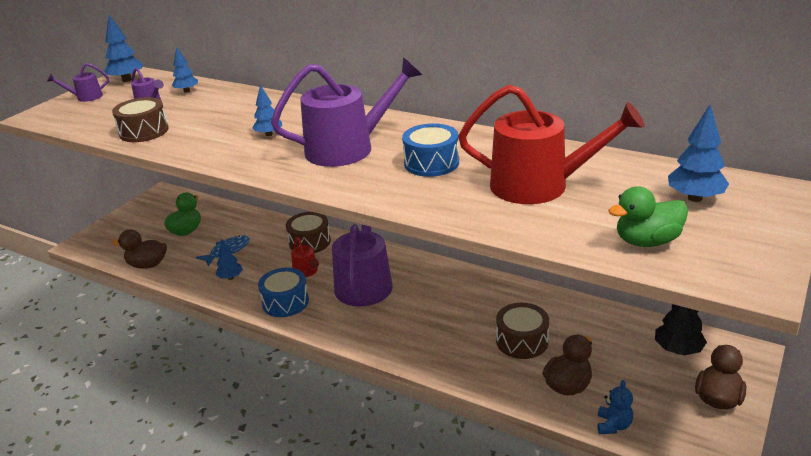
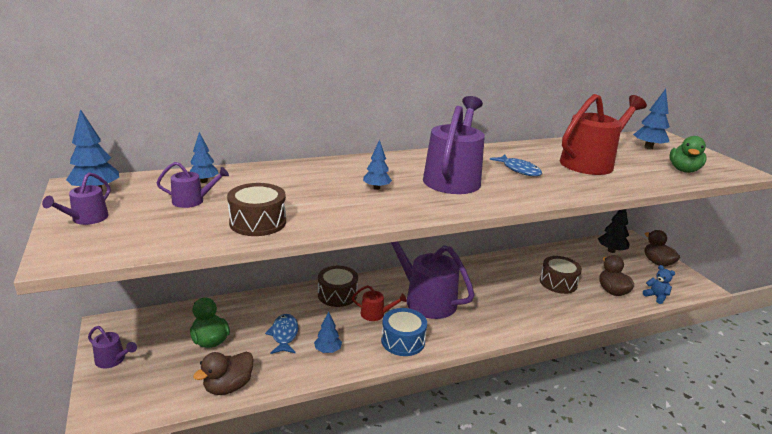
camera: 55 degrees left, 5 degrees down
(131, 215) = (113, 360): none -> purple watering can
(431, 163) = (519, 170): blue drum -> blue fish

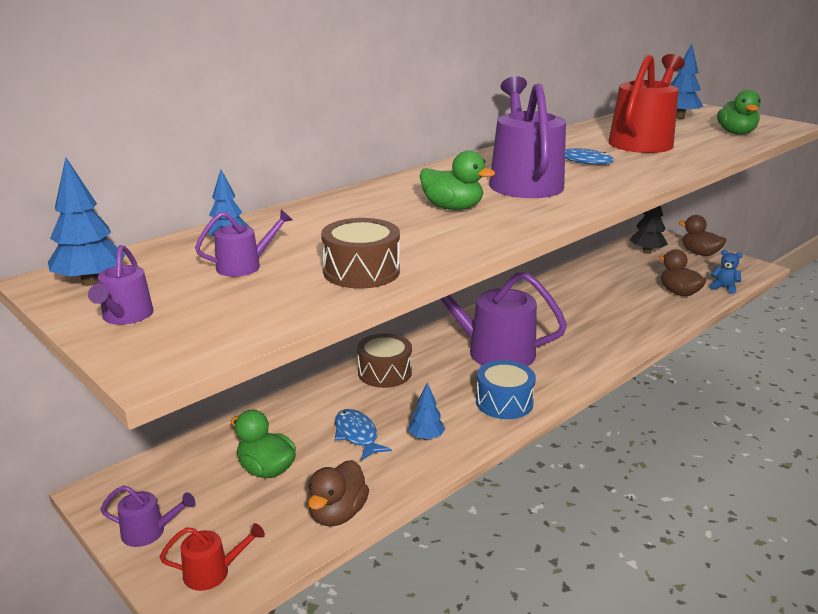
camera: 20 degrees left, 0 degrees up
(375, 314) = (449, 382): red watering can -> red watering can (212, 572)
(376, 188) = (452, 208): blue tree -> green duck
(558, 283) = (619, 297): brown drum -> none

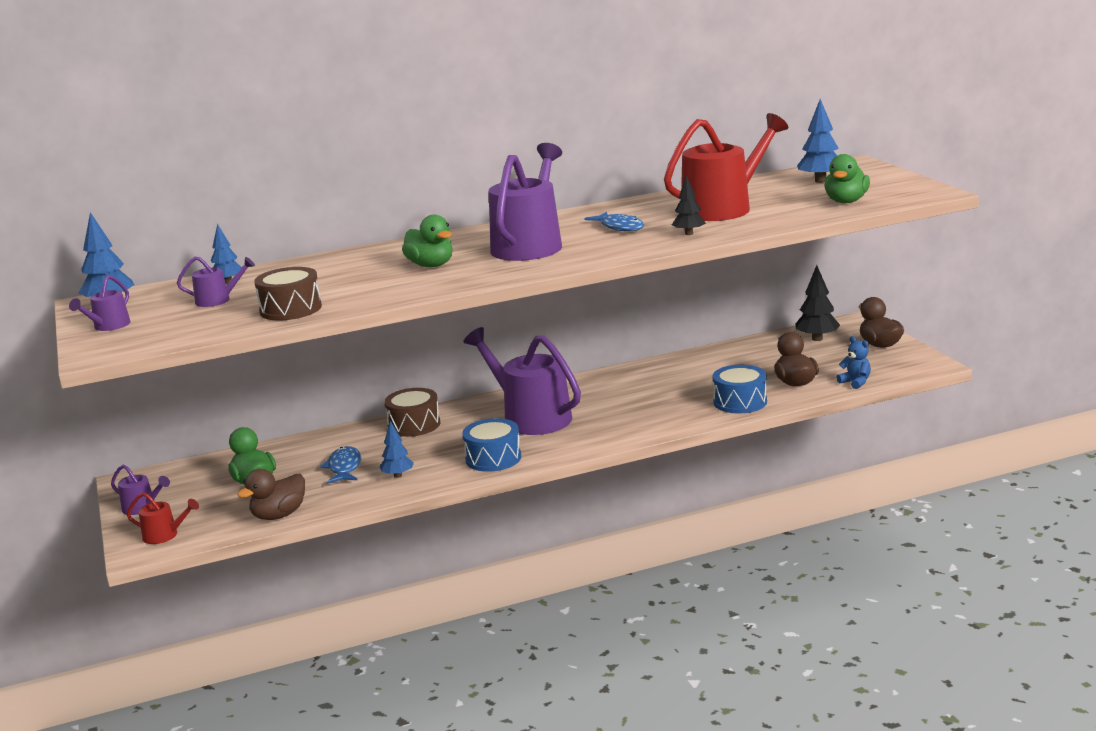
camera: 25 degrees right, 5 degrees down
(657, 165) = (689, 233): none -> black tree
(657, 315) = (740, 402): none -> blue drum

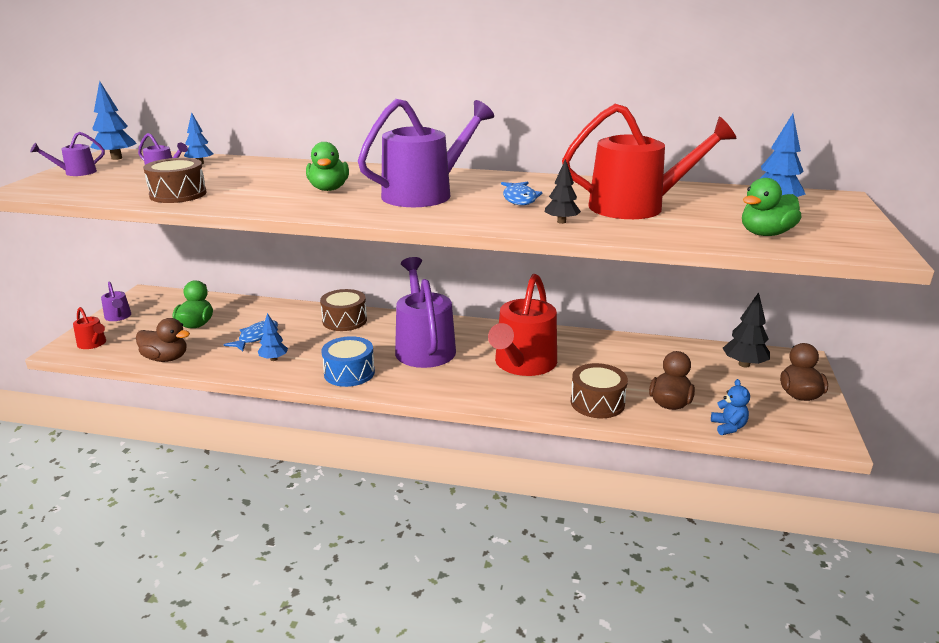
camera: 30 degrees right, 5 degrees up
(279, 515) = (166, 358): brown duck -> brown duck turned 150 degrees counterclockwise
(641, 398) = (523, 364): none -> red watering can
(740, 402) = (597, 402): blue drum -> brown drum

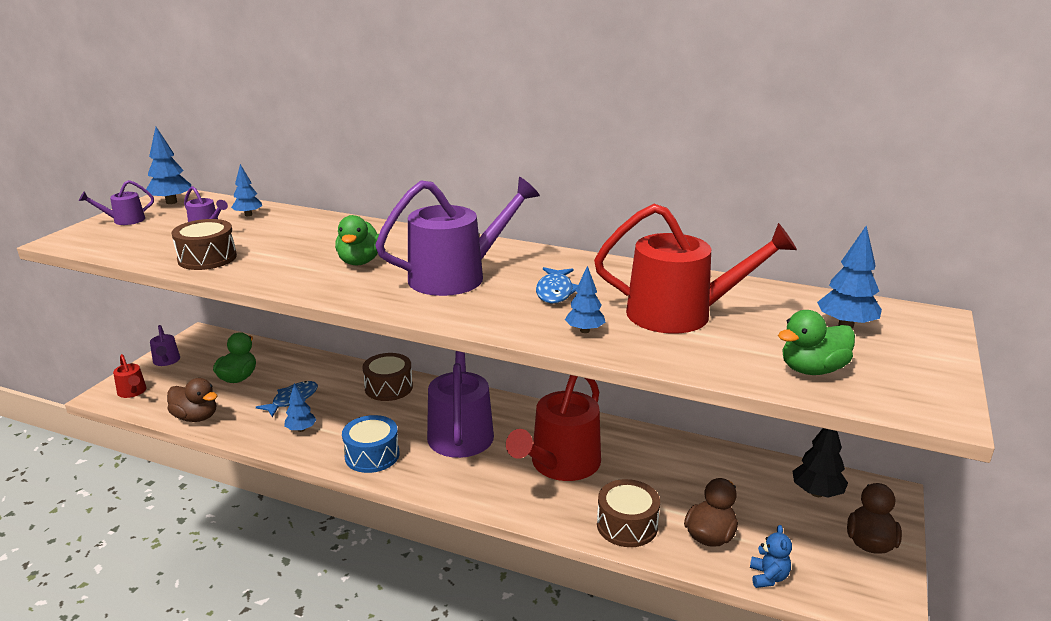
camera: 10 degrees right, 0 degrees up
(561, 222) = (585, 330): black tree -> blue tree

